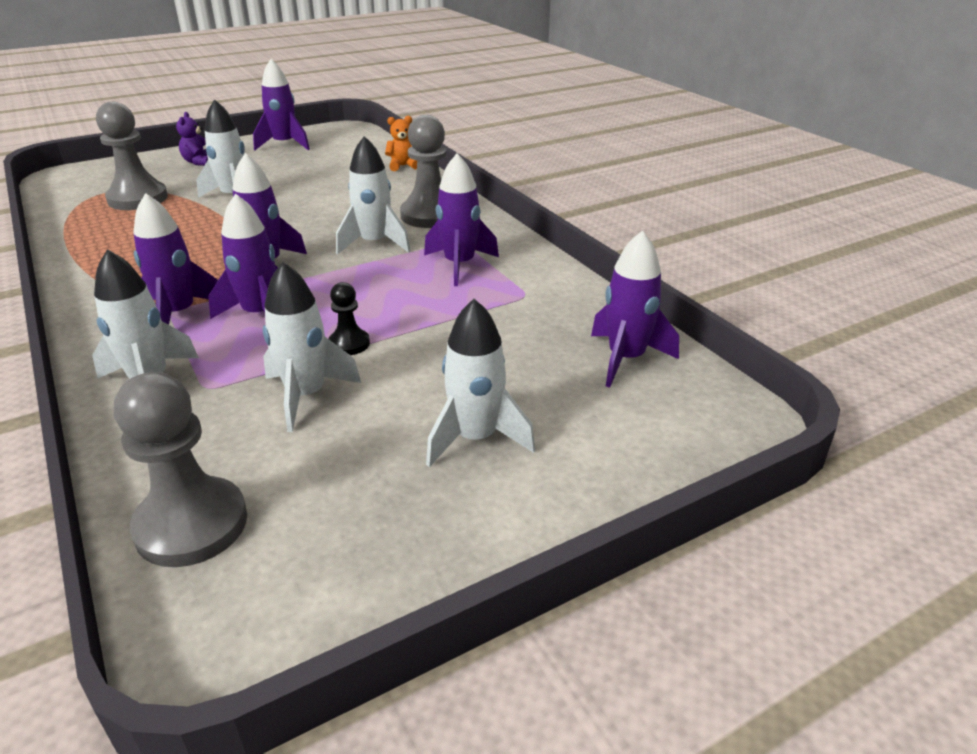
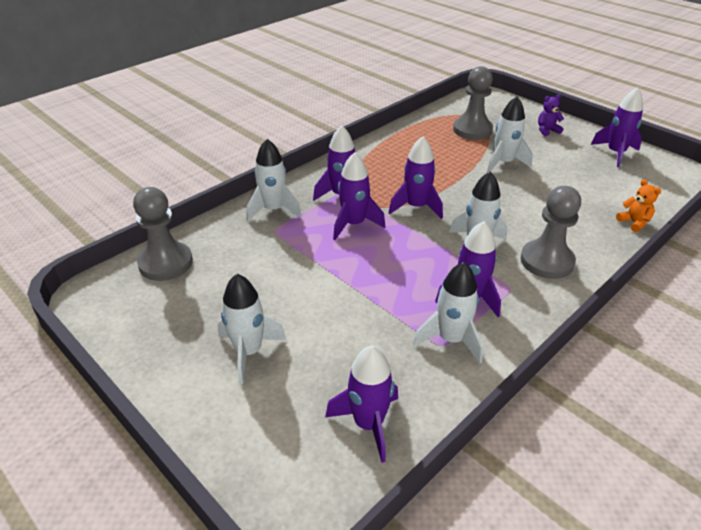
camera: 75 degrees right, 5 degrees up
(306, 396) = (275, 268): white rocket -> white rocket (450, 339)
(349, 344) = (335, 270): black pawn -> none

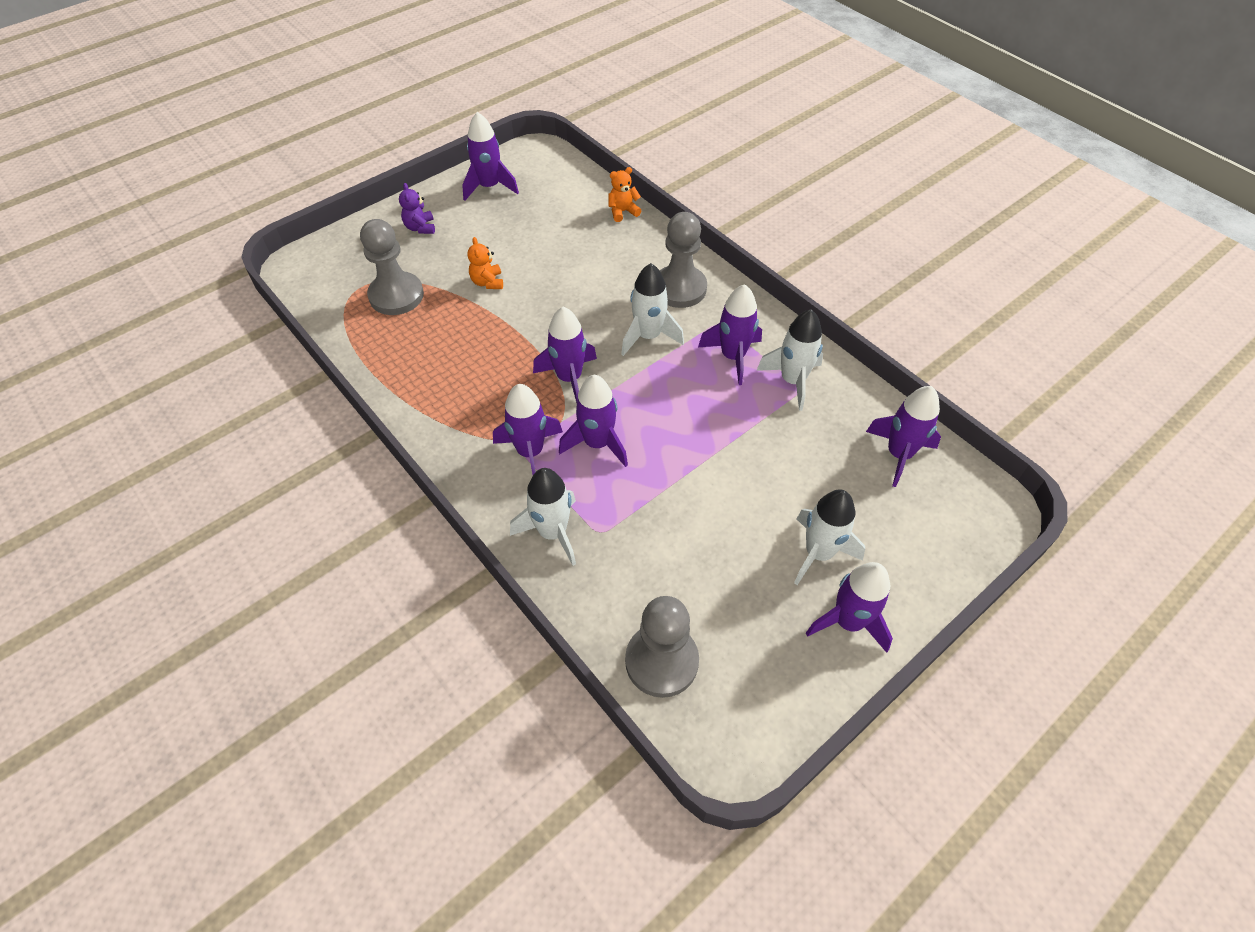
camera: 85 degrees left, 15 degrees up
(178, 369) = (848, 622): none -> purple rocket
(503, 163) = (487, 282): white rocket -> orange teddy bear

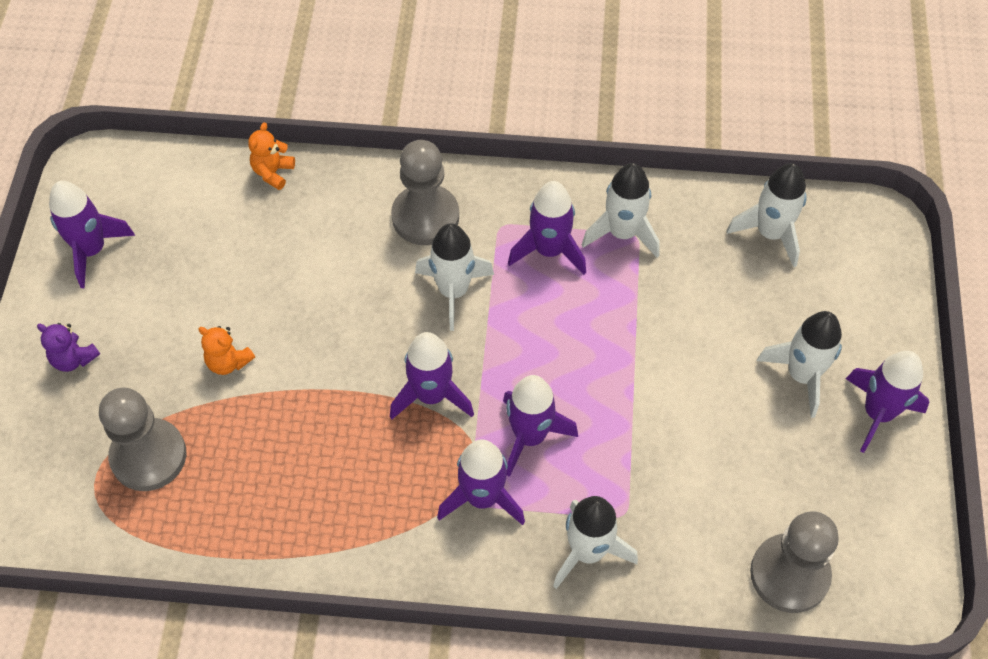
camera: 45 degrees left, 5 degrees up
(899, 454) = (770, 233): purple rocket -> white rocket

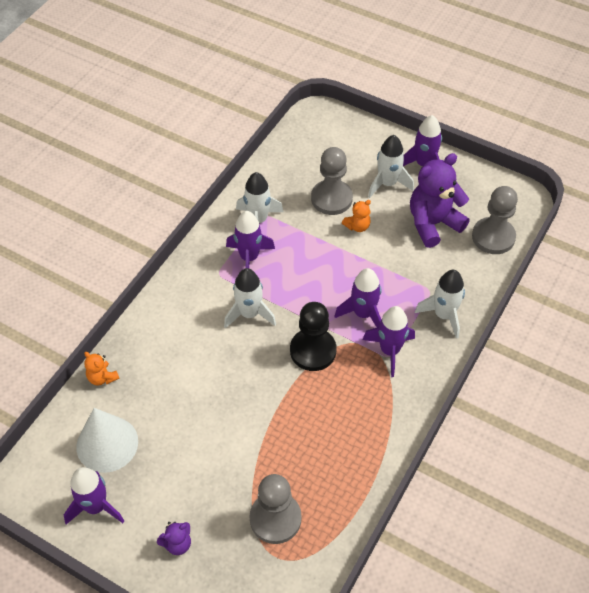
camera: 65 degrees left, 5 degrees down
(181, 221) = (107, 444): none -> white cone
(228, 362) = (231, 450): orange teddy bear -> orange teddy bear (357, 226)
(425, 217) = (189, 308): grey pawn -> grey pawn (331, 198)
(431, 395) = (313, 351): purple rocket -> black pawn
(761, 471) = (433, 223): none -> purple teddy bear
(770, 233) = (297, 158): white rocket -> none

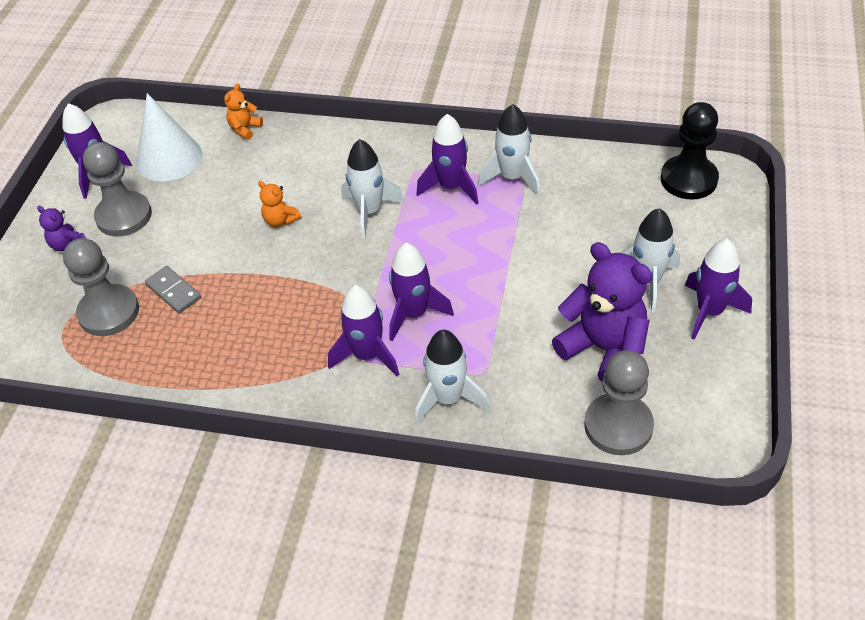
camera: 75 degrees right, 5 degrees down
(273, 466) = (173, 291): none -> grey domino
(313, 351) = (339, 281): black pawn -> black pawn (688, 179)
(331, 198) = (586, 233): grey pawn -> grey pawn (124, 216)
(357, 226) = (553, 270): orange teddy bear -> orange teddy bear (280, 220)

